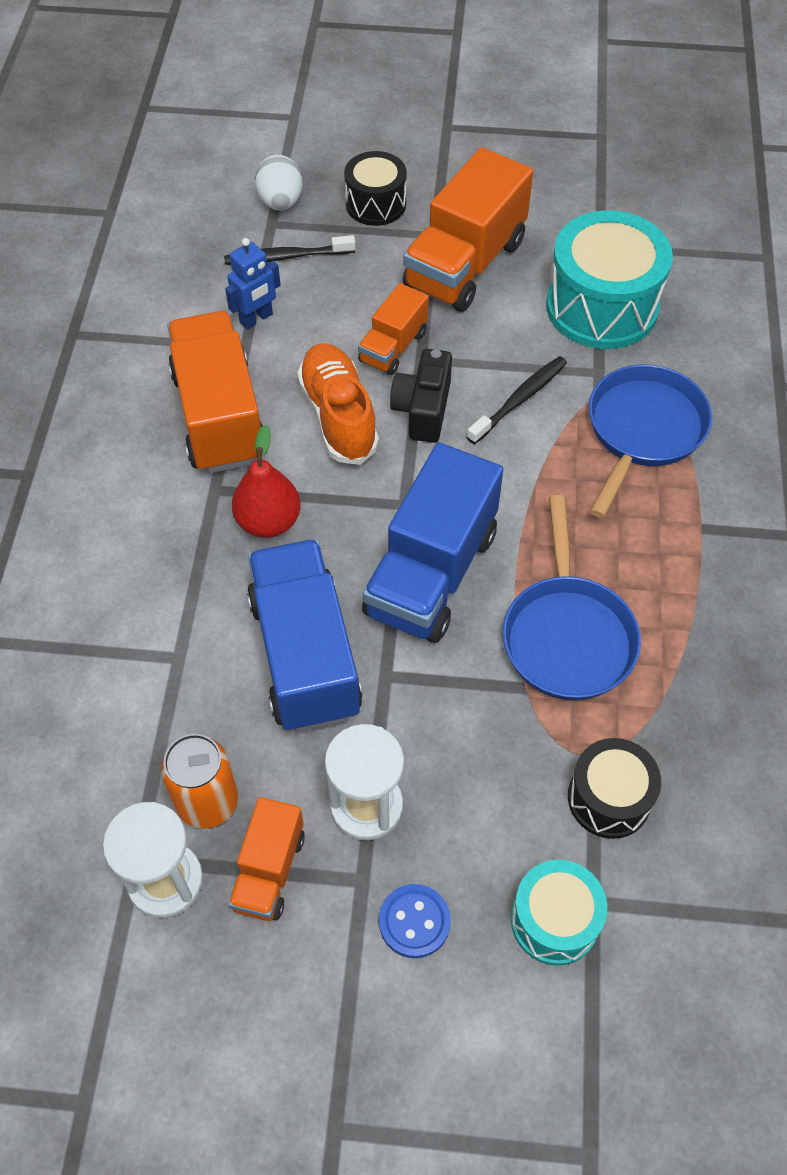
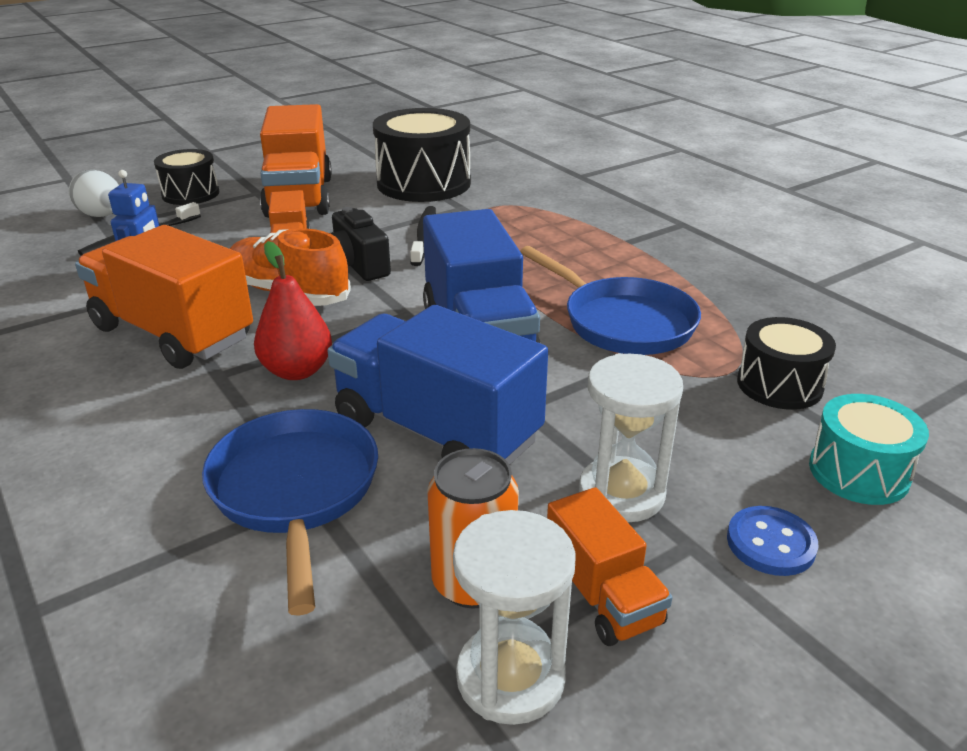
camera: 40 degrees left, 25 degrees down
(602, 307) = (424, 183): turquoise drum -> black drum
(643, 431) = (528, 219): blue pan -> blue pan (295, 491)

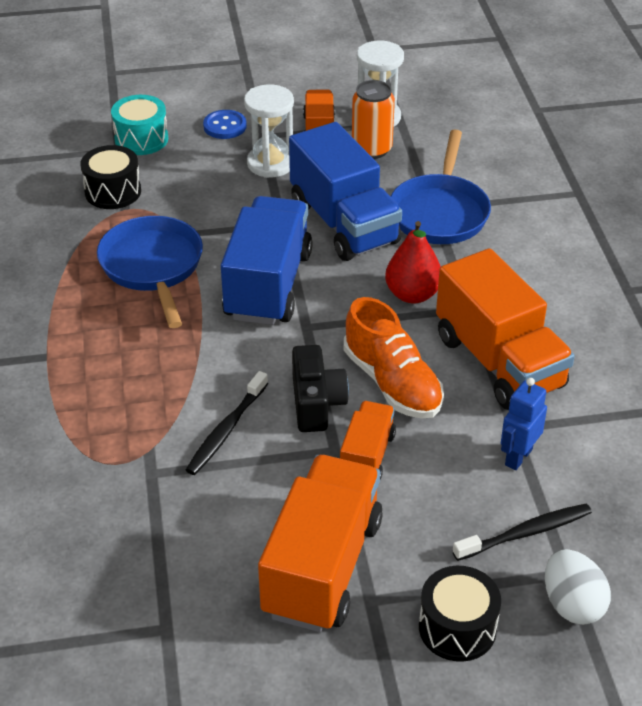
camera: 155 degrees left, 10 degrees up
(424, 183) = (156, 547): black drum -> none

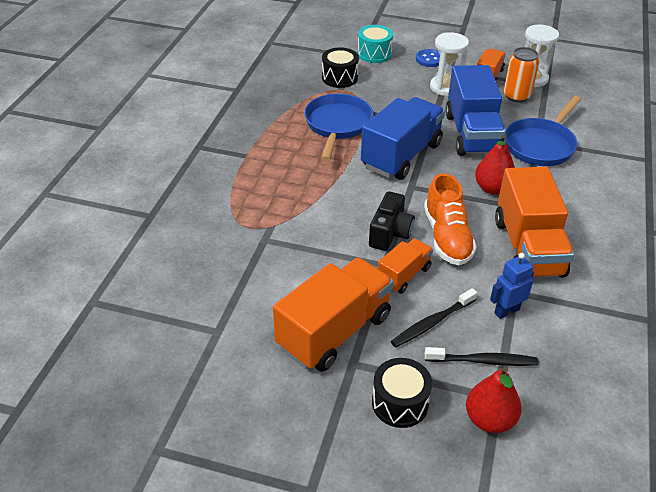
camera: 25 degrees right, 0 degrees up
(226, 430) = (324, 230): black toothbrush -> black toothbrush (432, 323)
(572, 604) = (489, 419): white egg -> red pear

